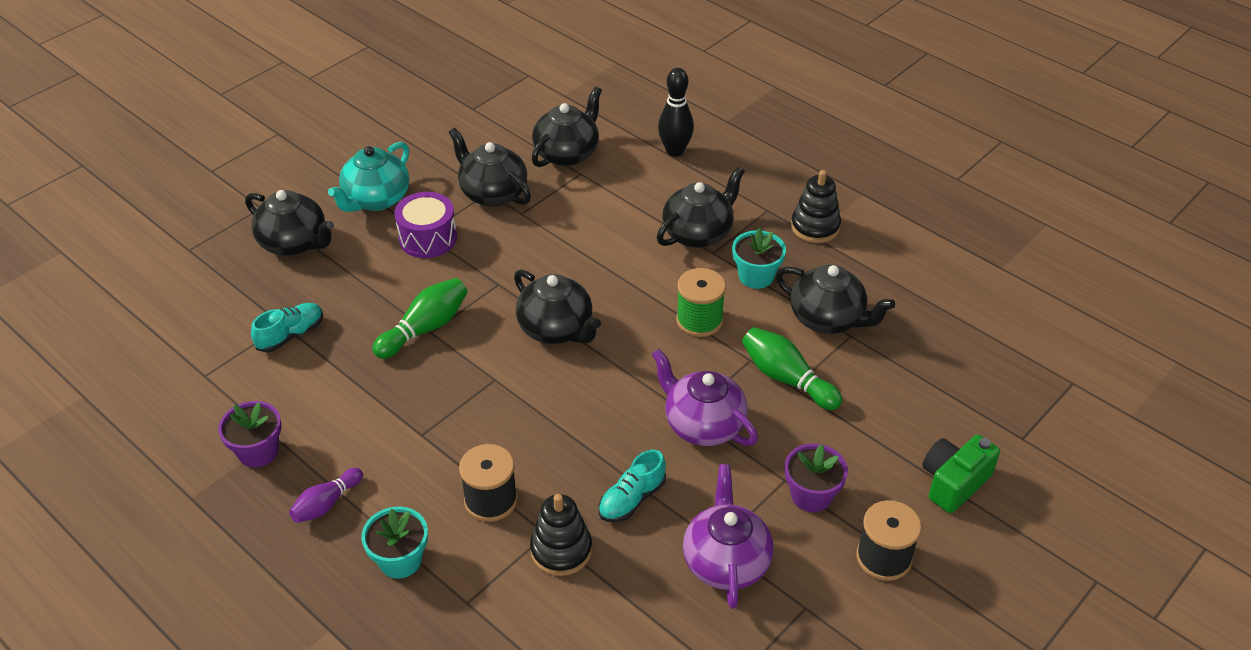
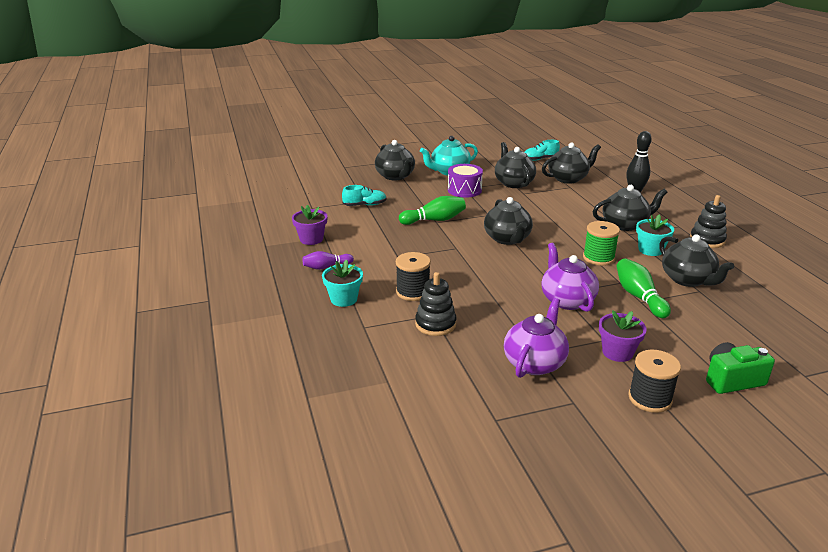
camera: 30 degrees right, 15 degrees down
(632, 499) = (496, 317): turquoise shoe -> turquoise shoe (540, 159)

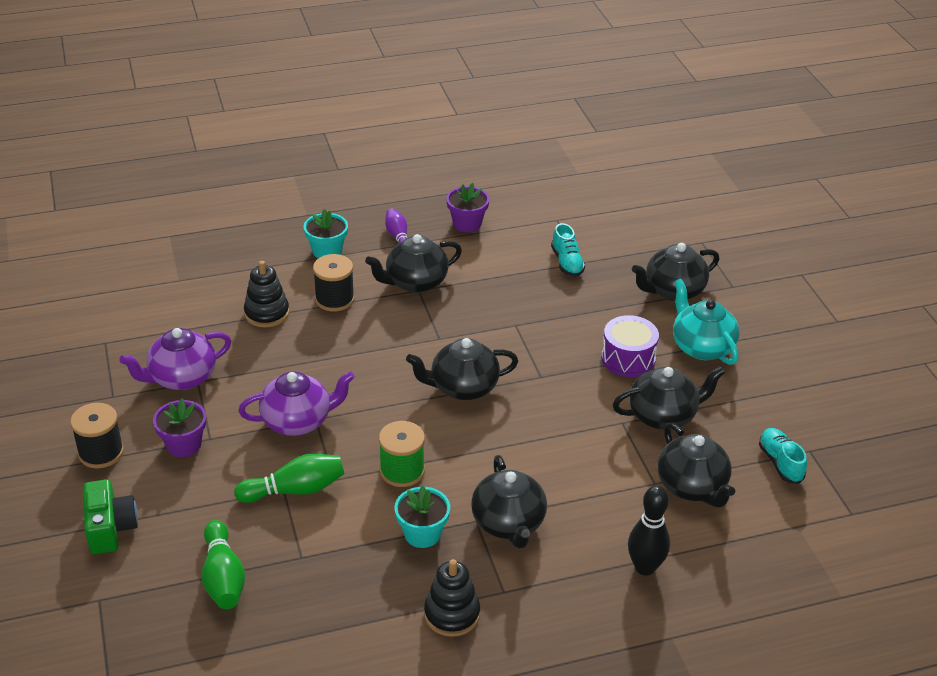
camera: 90 degrees right, 10 degrees up
(434, 220) = (521, 323): green bowling pin -> green bowling pin (223, 577)
(534, 363) = (181, 378): purple teapot -> purple teapot turned 120 degrees clockwise
(688, 280) = (332, 553): black teapot -> black teapot (415, 282)

